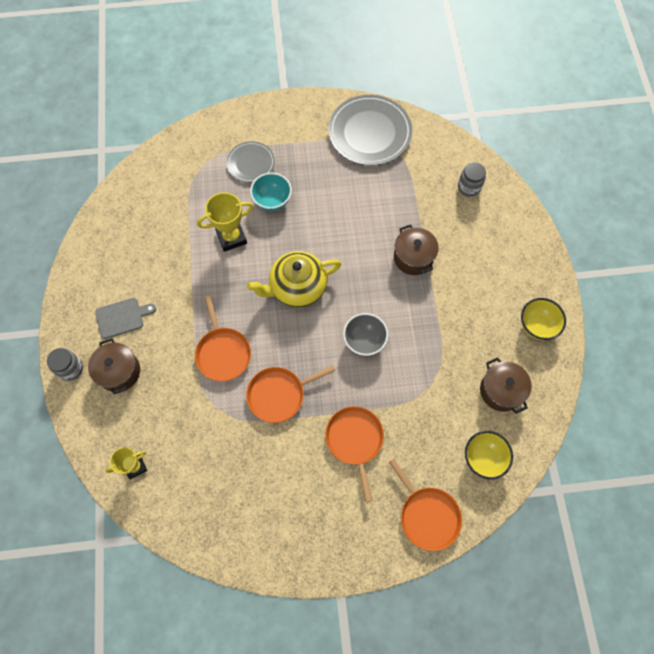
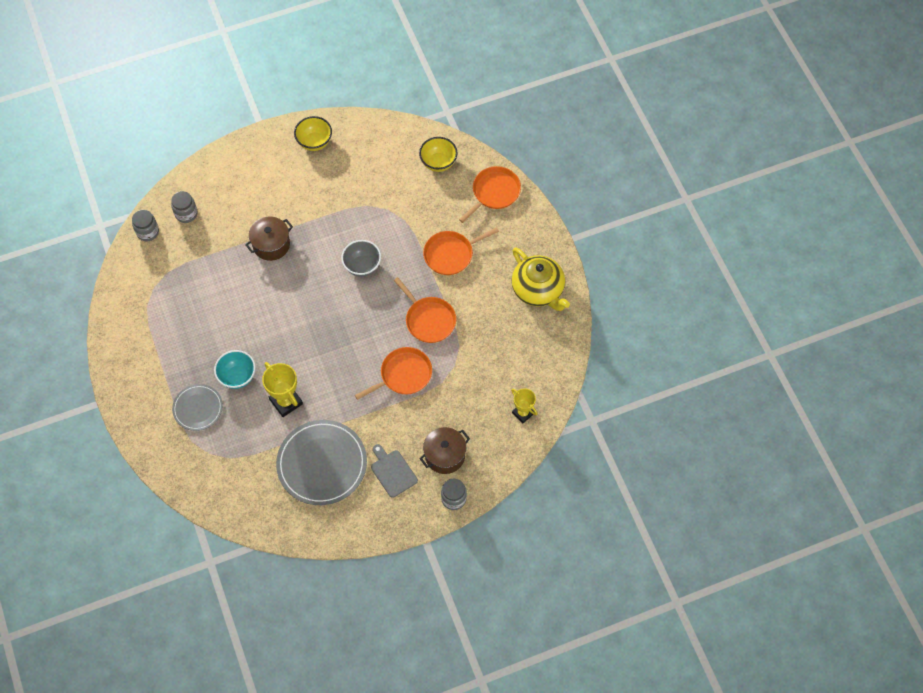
camera: 105 degrees left, 5 degrees down
(297, 287) = (324, 331): yellow teapot -> yellow teapot (538, 290)
(369, 132) = (139, 309): grey plate -> grey plate (322, 464)
(455, 151) = (147, 232): none -> grey jar
(501, 390) = (379, 159): brown pot -> none

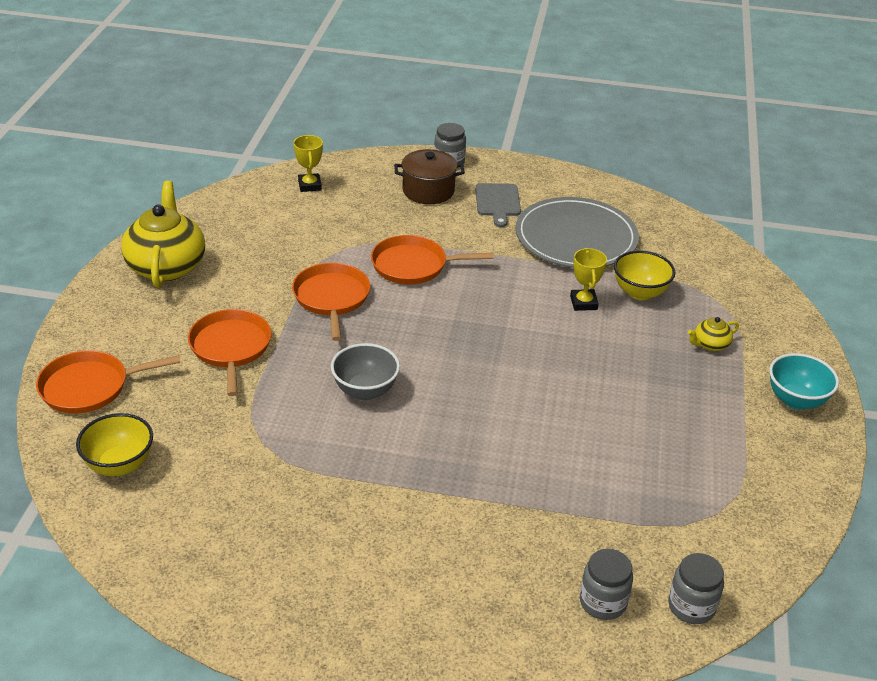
camera: 150 degrees left, 25 degrees down
(198, 408) = (710, 344): grey plate -> yellow teapot
(237, 377) = (635, 352): turquoise bowl -> turquoise bowl (796, 400)
(271, 245) = (482, 482): brown pot -> none
(286, 401) = (583, 303): yellow trophy -> yellow trophy, size x0.65
(314, 142) = (284, 606): yellow bowl -> yellow bowl (640, 292)
(451, 254) = (230, 348): orange pan -> orange pan turned 105 degrees counterclockwise

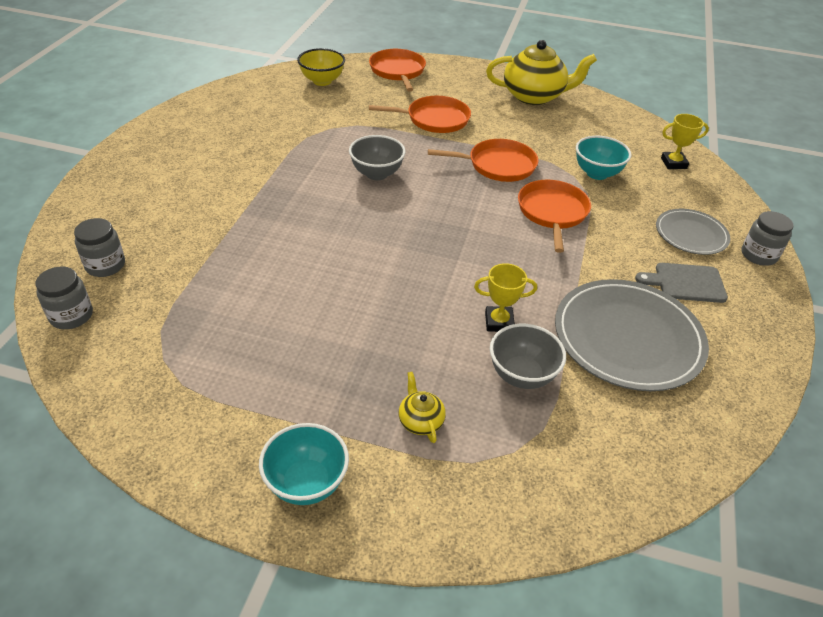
camera: 95 degrees right, 5 degrees up
(336, 233) = (597, 173): none -> turquoise bowl
(428, 191) = (691, 234): brown pot -> grey plate
(640, 292) = (522, 375): yellow bowl -> grey bowl

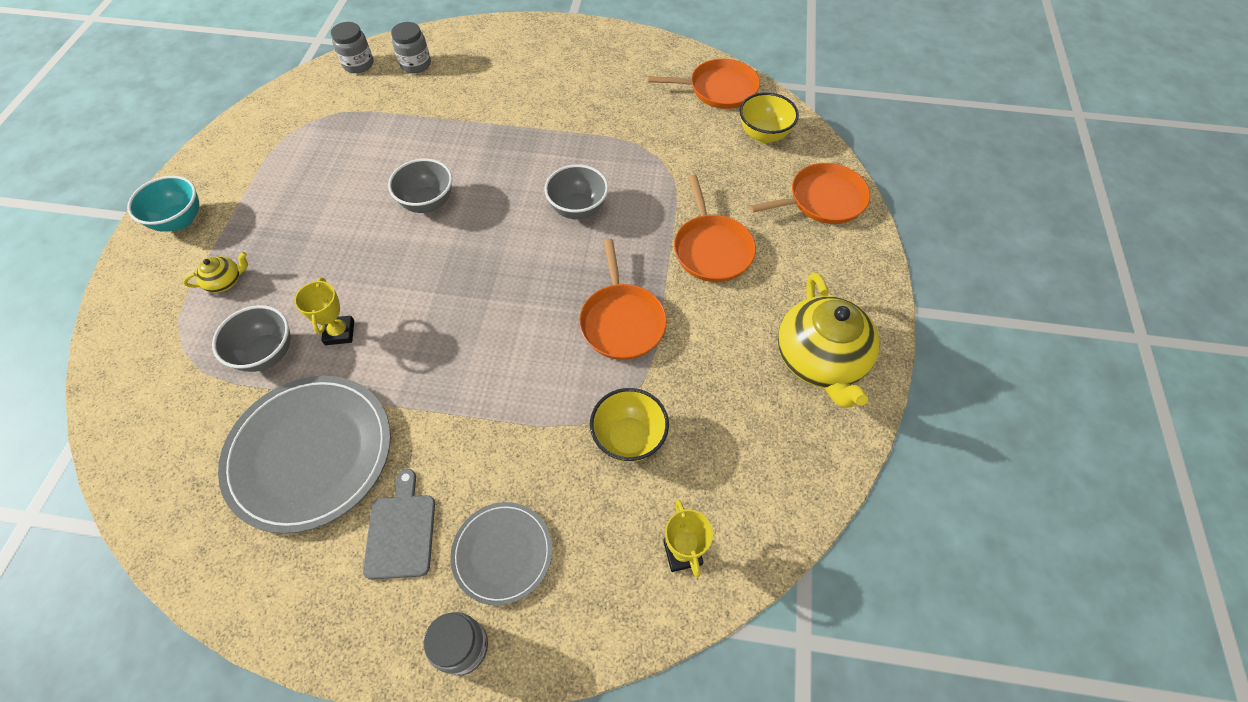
camera: 85 degrees right, 15 degrees up
(342, 261) = (428, 203): none -> grey bowl
(552, 212) = (530, 382): orange pan -> orange pan (719, 89)
(597, 173) = (629, 438): turquoise bowl -> yellow bowl

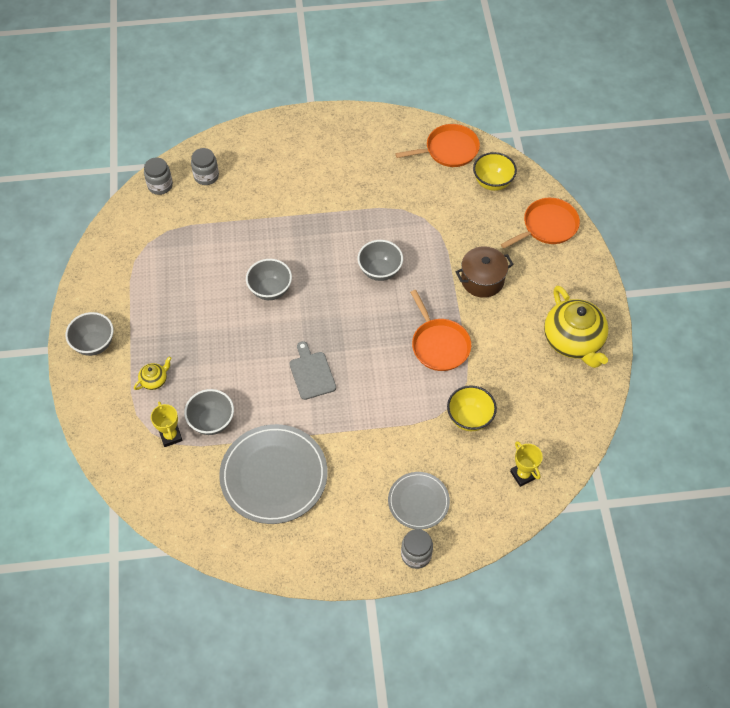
camera: 15 degrees left, 0 degrees up
(180, 220) = (94, 344): turquoise bowl -> grey bowl
(339, 332) = (253, 396): yellow trophy -> yellow trophy (170, 436)
(401, 531) = (352, 505): grey cutting board -> grey cutting board (311, 373)
(712, 249) = (482, 280): orange pan -> brown pot

